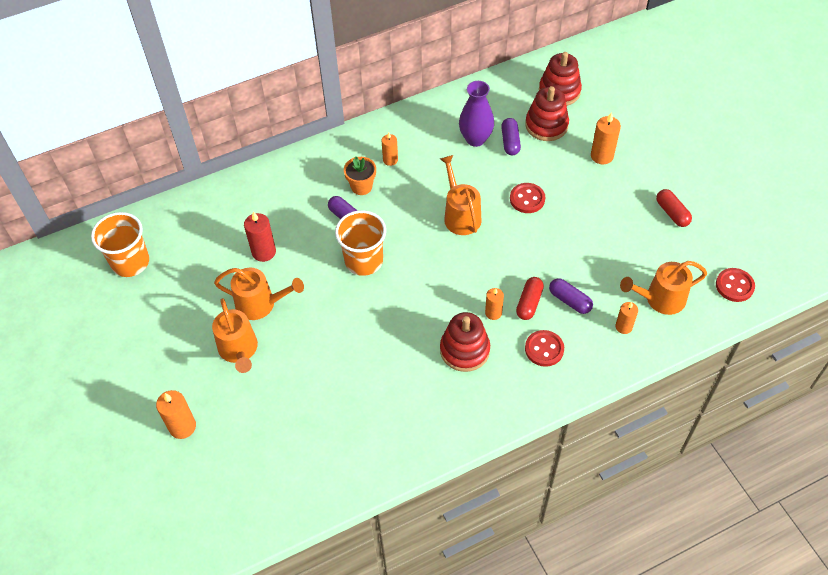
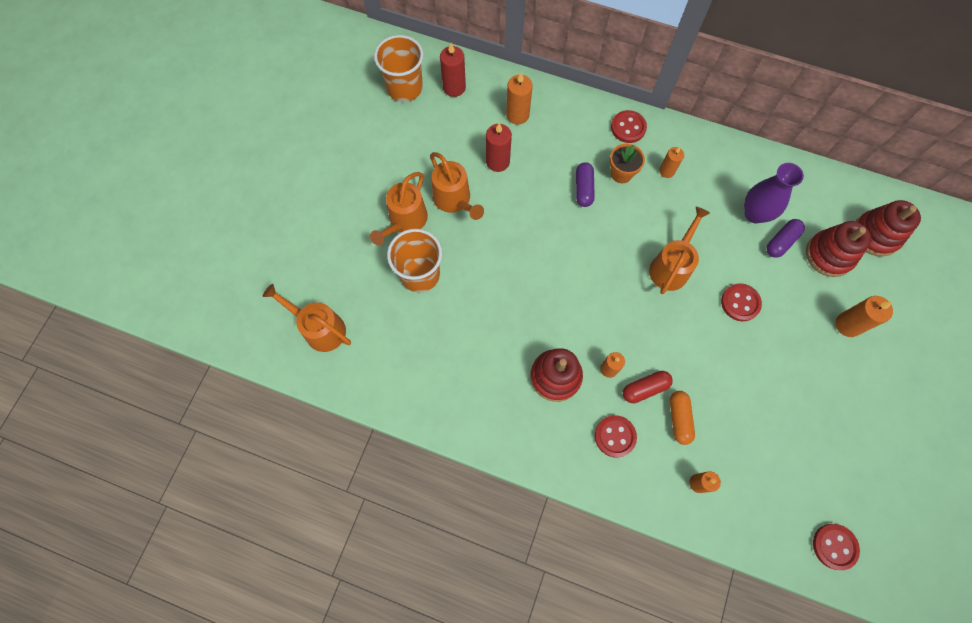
camera: 45 degrees right, 15 degrees up
(171, 230) = (454, 87): none -> red candle
(182, 426) = (316, 241): orange candle -> orange candle (517, 115)
(333, 154) = (628, 127): none -> red button
(364, 261) = (559, 235): orange cup -> orange cup (420, 274)
(569, 301) = (679, 419): purple capsule -> orange capsule
(660, 299) = (755, 492): orange watering can -> orange watering can (320, 328)
(672, 213) = (853, 431): red capsule -> none

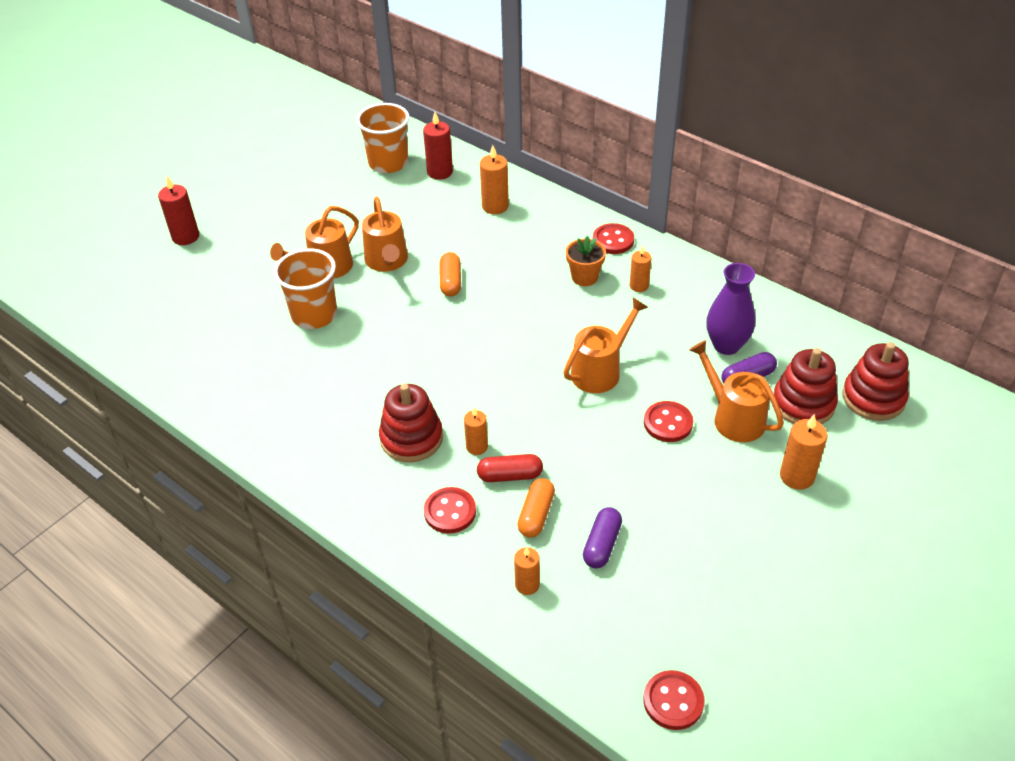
camera: 20 degrees right, 25 degrees down
(320, 328) = (183, 336): orange watering can -> orange watering can (733, 417)
(497, 161) = (452, 240): red candle -> red candle (185, 237)
(516, 207) = (450, 282): none -> orange capsule
(583, 189) = (534, 281): purple capsule -> purple capsule (602, 545)

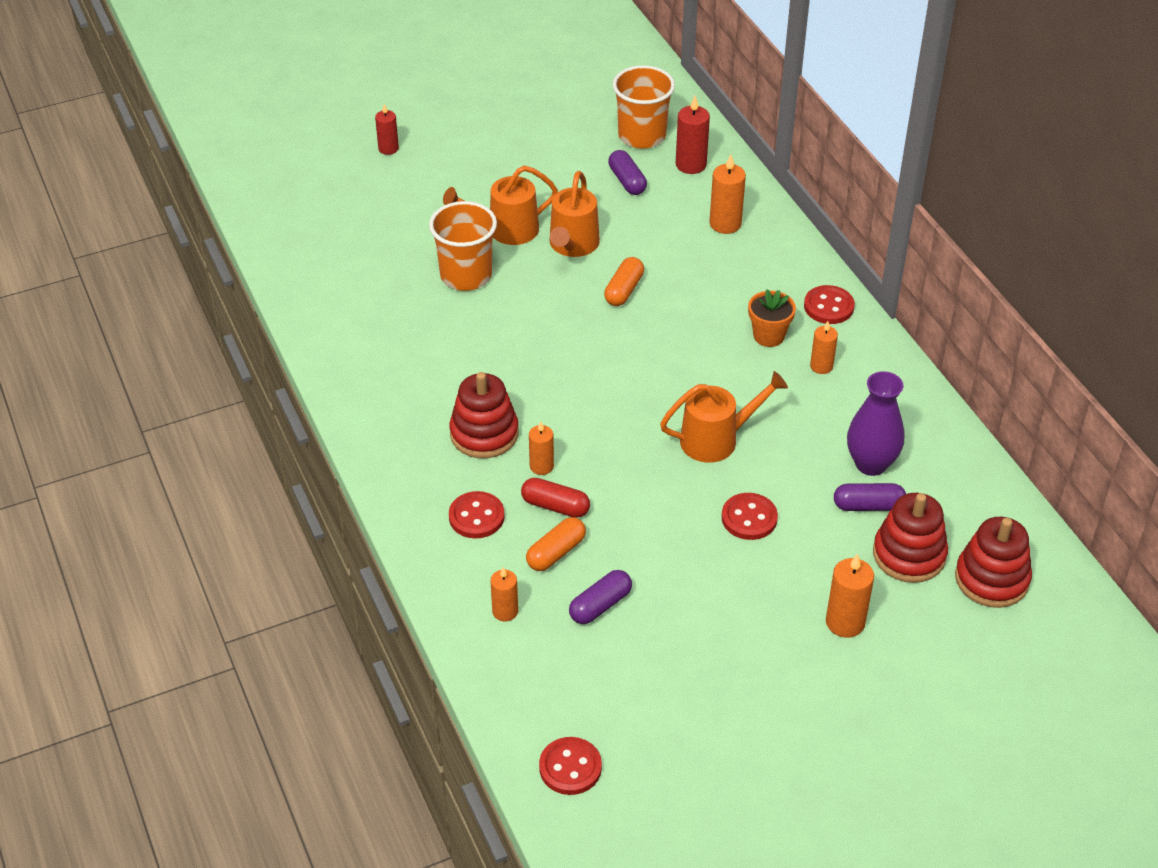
camera: 25 degrees right, 0 degrees up
(185, 237) = (388, 148): red candle -> red candle, size x0.66
(398, 199) = (627, 181): none -> purple capsule
(733, 417) = (822, 539): orange watering can -> none

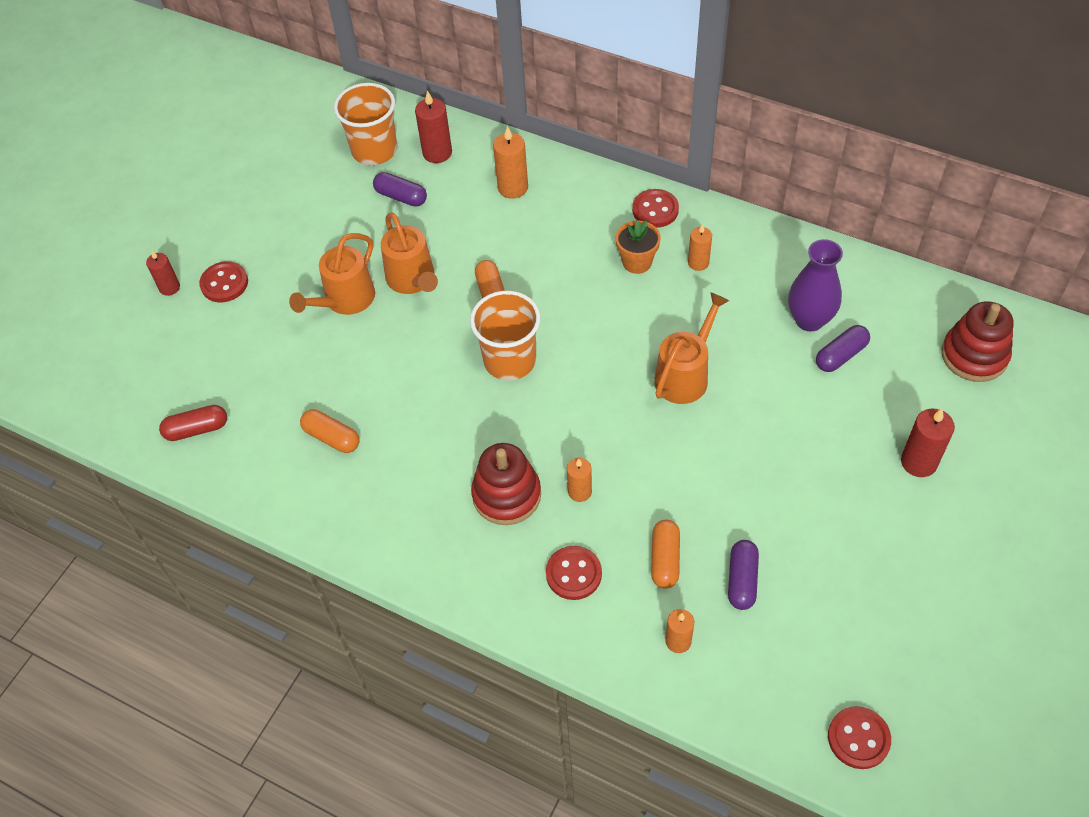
camera: 35 degrees left, 10 degrees up
(398, 317) = (332, 437): none -> orange capsule
(466, 275) = (352, 362): orange cup -> orange cup (510, 360)
(555, 506) = (624, 519): red capsule -> red capsule (197, 429)
(749, 518) = (772, 425): red button -> red button (224, 283)
(845, 622) = (918, 462): orange candle -> red candle
(909, 555) = (905, 375): red stacking toy -> none

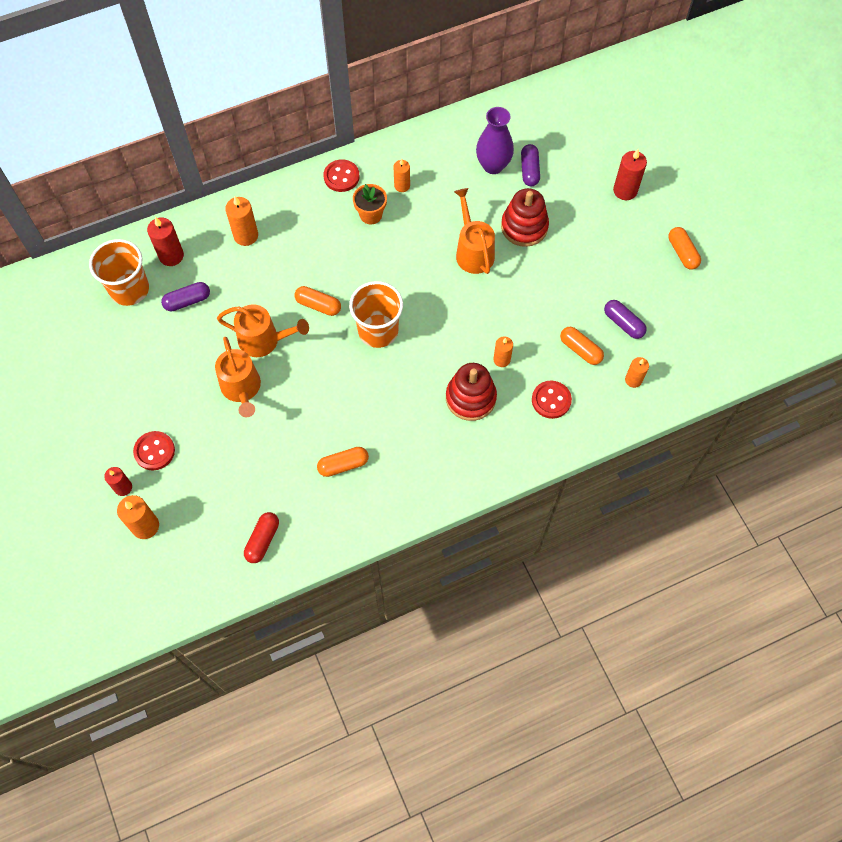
camera: 55 degrees left, 10 degrees up
(143, 330) = (145, 526): none -> orange candle
(858, 738) = (750, 340): red button -> none
(901, 578) = (682, 253): none -> orange capsule
(974, 355) = (585, 114): red stacking toy -> red stacking toy (524, 227)

